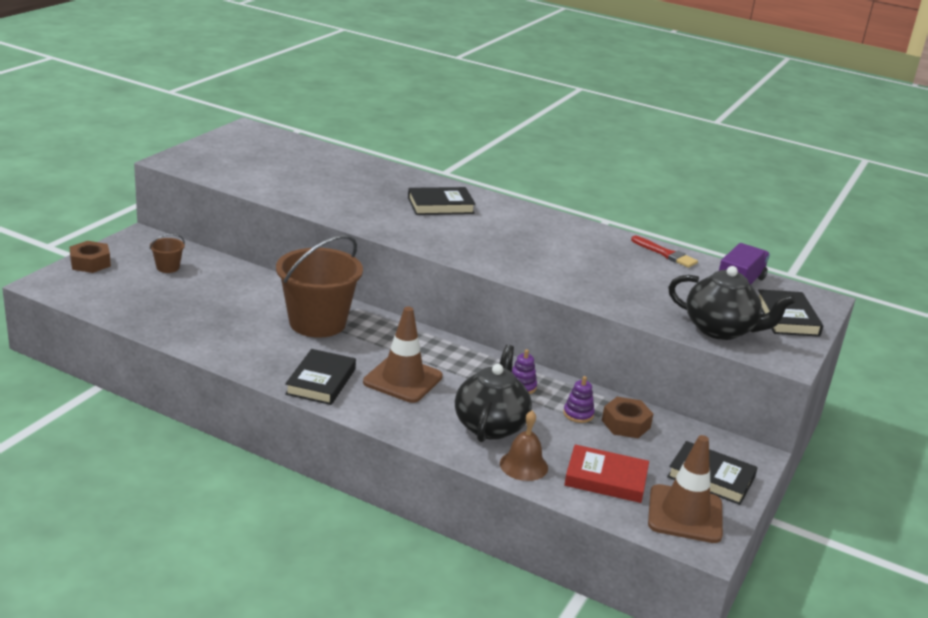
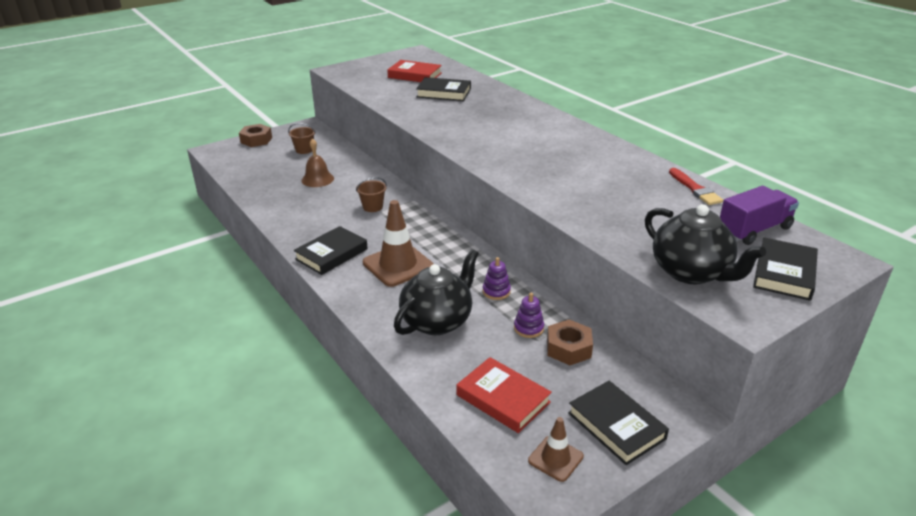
camera: 30 degrees right, 5 degrees up
(278, 159) = (415, 75): none -> red book
(317, 323) = (372, 207): brown bucket -> brown bucket, size x0.42
(440, 205) = (512, 122): black book -> black book (444, 93)
(523, 465) = (435, 365): brown bell -> brown bell (317, 179)
(685, 514) = (555, 458): brown traffic cone -> brown traffic cone, size x0.56

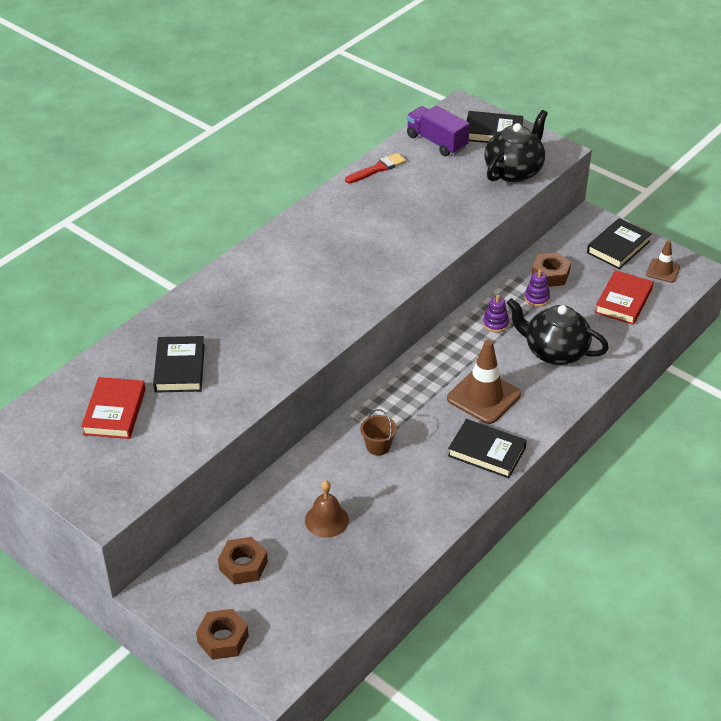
camera: 105 degrees left, 10 degrees up
(304, 150) = (243, 565): brown bucket -> brown nut

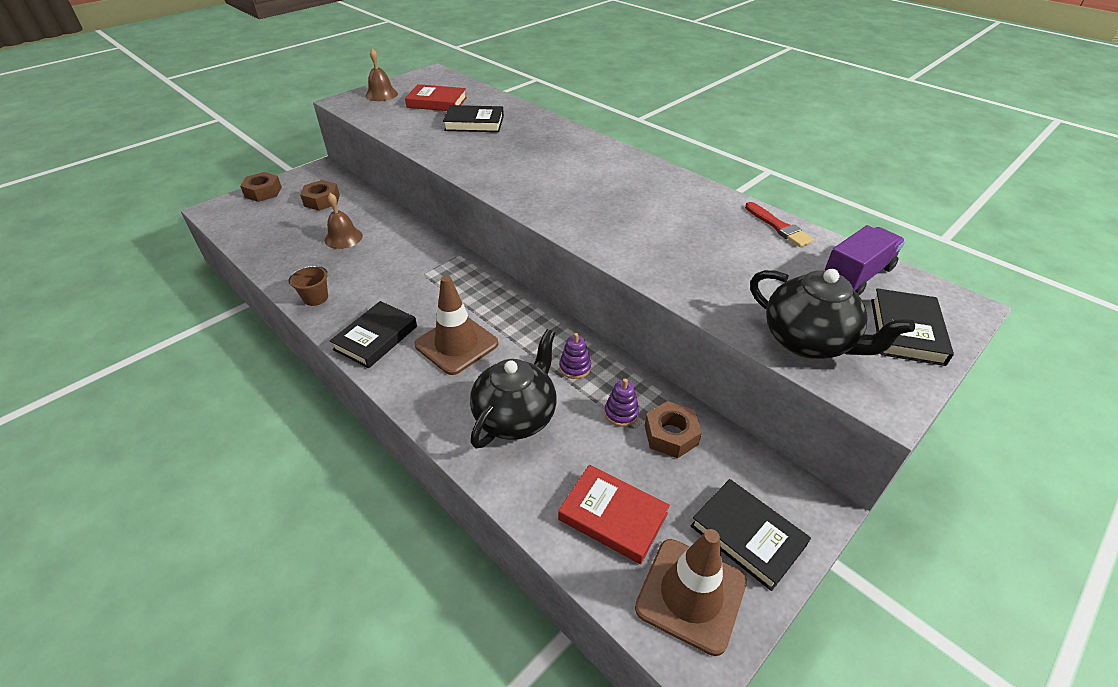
camera: 95 degrees right, 0 degrees up
(83, 474) = (381, 94): none -> brown bell
(378, 446) = (413, 269): brown bucket -> brown bucket (315, 298)
(663, 271) = (691, 594): brown traffic cone -> brown traffic cone, size x1.80

